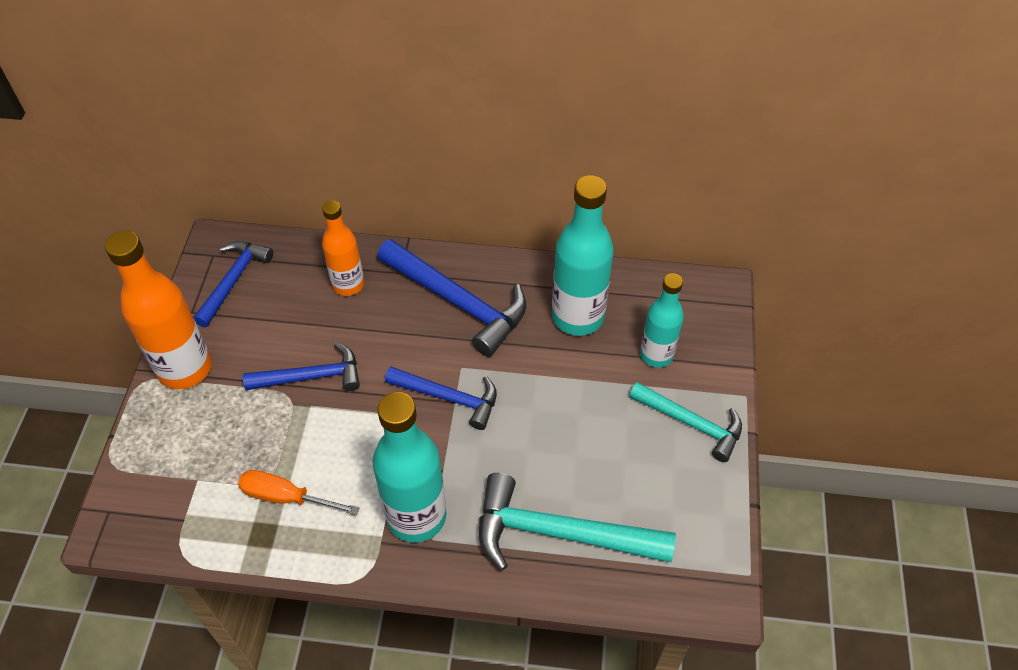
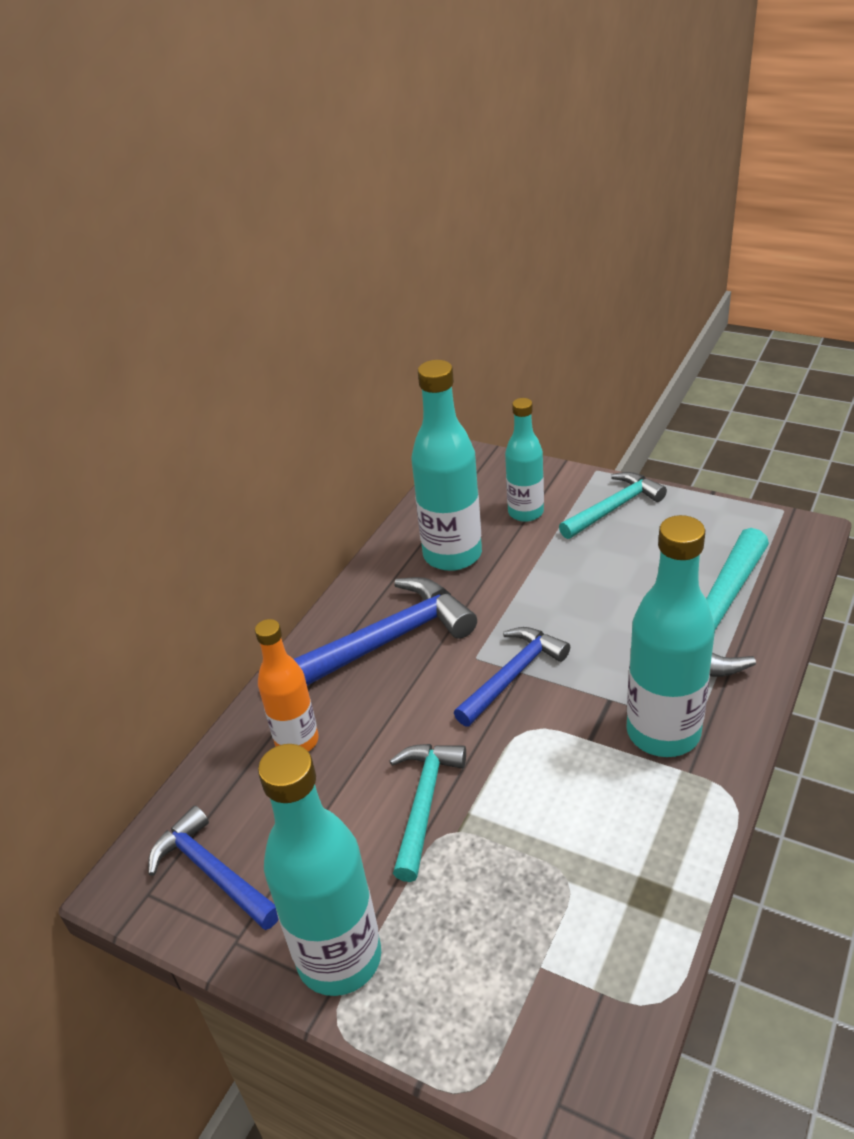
camera: 65 degrees left, 15 degrees down
(185, 368) = (339, 958): orange bottle -> turquoise bottle
(286, 497) = (600, 859): orange screwdriver -> none
(311, 377) = (424, 804): blue hammer -> turquoise hammer

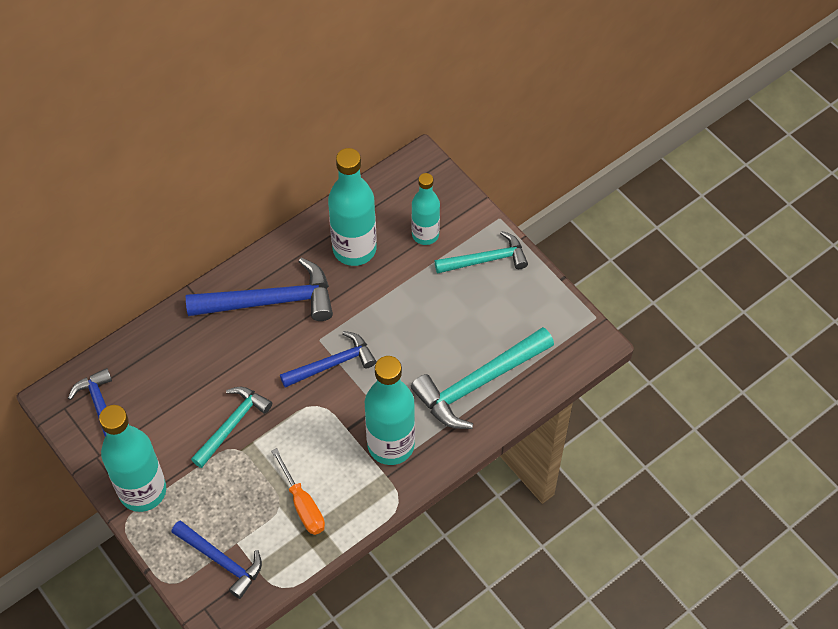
camera: 20 degrees right, 20 degrees up
(297, 741) = (184, 349): orange bottle -> none
(534, 1006) = (221, 560): none -> blue hammer
(601, 862) = (302, 504): none -> orange screwdriver

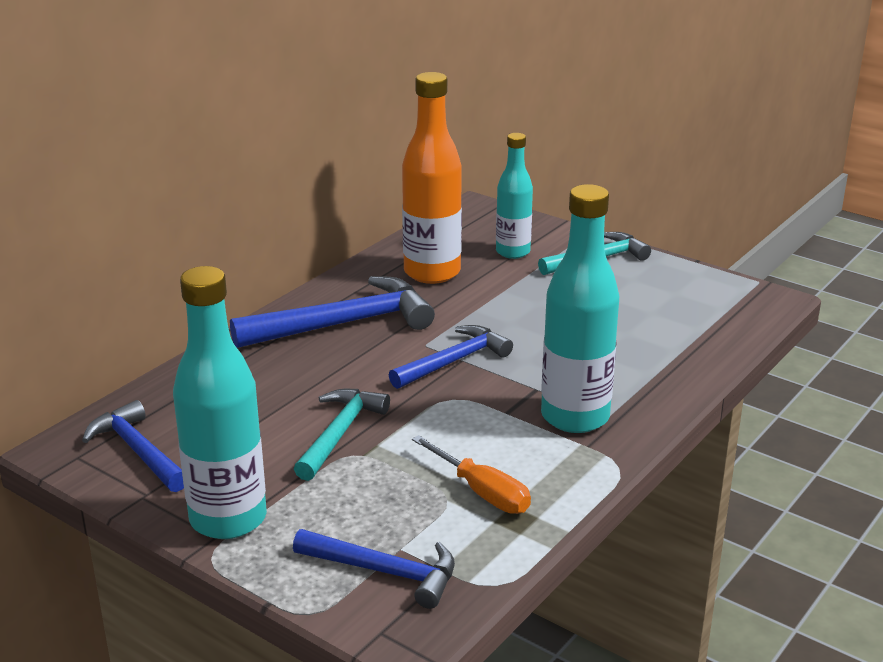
camera: 15 degrees left, 30 degrees down
(354, 249) = (432, 272): turquoise bottle -> orange bottle
(479, 383) = (655, 349): turquoise hammer -> none

